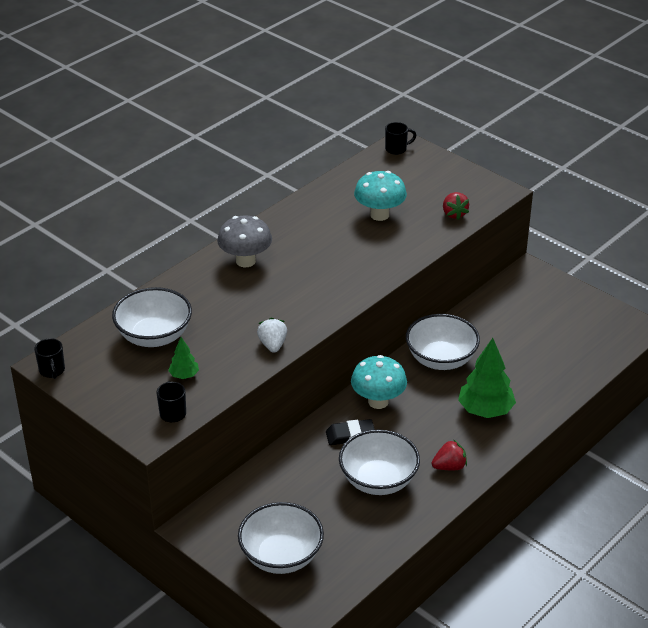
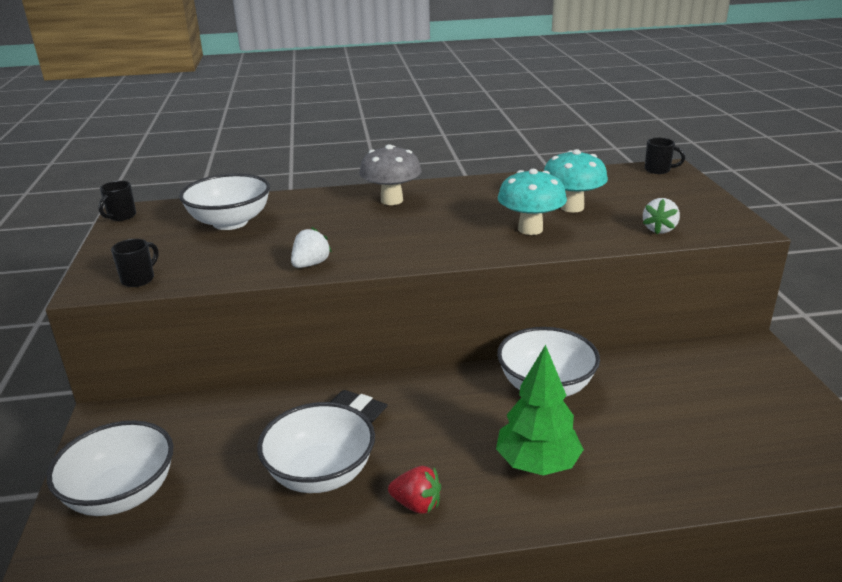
camera: 40 degrees right, 10 degrees down
(184, 375) = (200, 256): green tree -> none
(378, 401) = (426, 395): turquoise mushroom -> turquoise mushroom (530, 229)
(454, 214) = (659, 229): red strawberry -> white strawberry

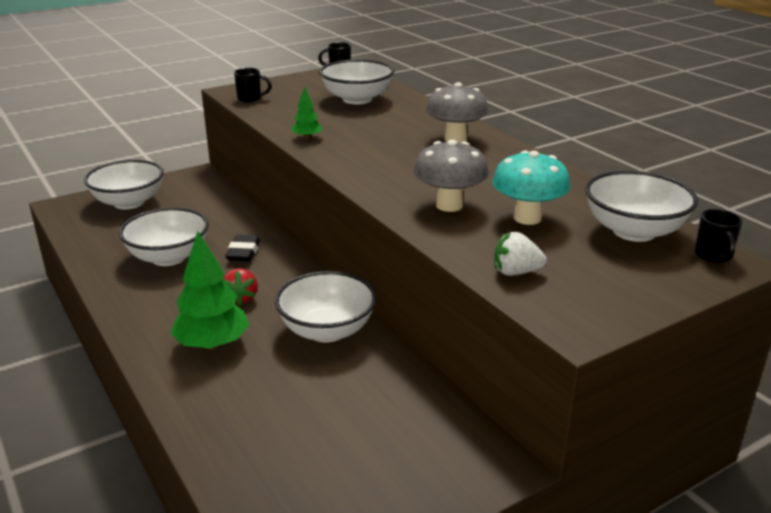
camera: 65 degrees right, 0 degrees up
(311, 264) = (307, 138): white strawberry -> green tree
(417, 504) = (147, 301): red strawberry -> red strawberry (241, 298)
(530, 229) = (449, 205): turquoise mushroom -> grey mushroom
(613, 181) = (634, 231): none -> white bowl

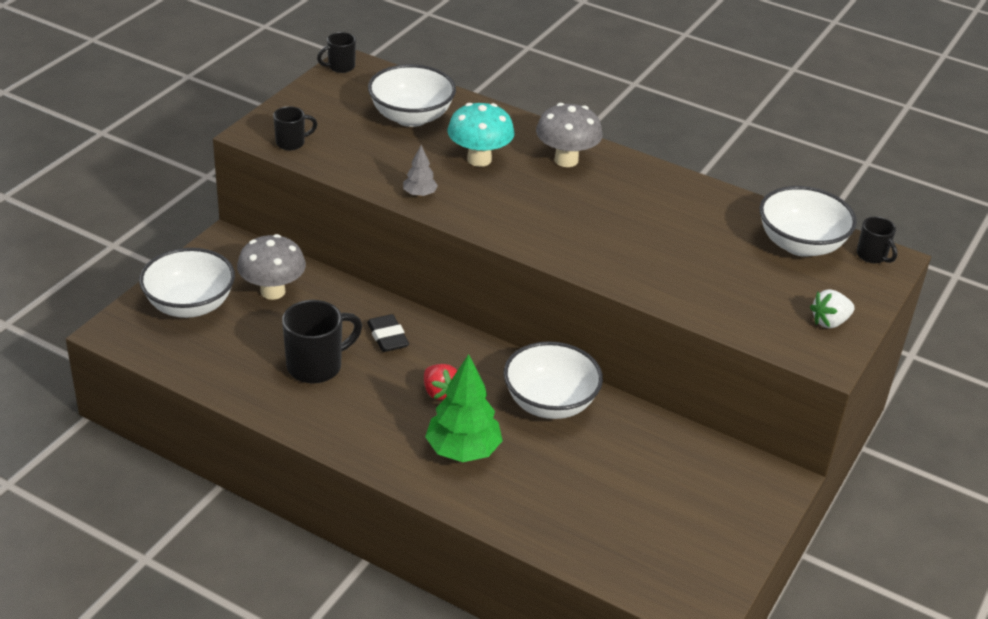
camera: 30 degrees left, 10 degrees up
(168, 257) = (316, 366): white bowl -> black mug
(307, 138) = (419, 194): green tree -> grey tree
(449, 205) = (635, 255): grey mushroom -> grey mushroom (273, 291)
(516, 272) = (746, 317): white strawberry -> white strawberry (829, 322)
(527, 218) = (709, 252): turquoise mushroom -> turquoise mushroom (479, 159)

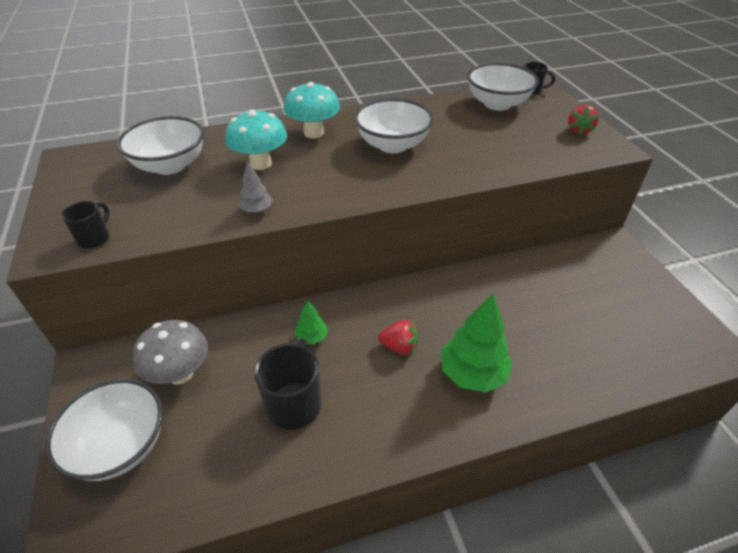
camera: 45 degrees left, 5 degrees up
(340, 67) = (61, 164): black mug -> none
(387, 337) = (312, 337): black eraser -> green tree
(550, 403) = (464, 296): white bowl -> white bowl (392, 145)
(566, 160) = (314, 133): grey mushroom -> turquoise mushroom
(829, 322) = (579, 130): white strawberry -> red strawberry

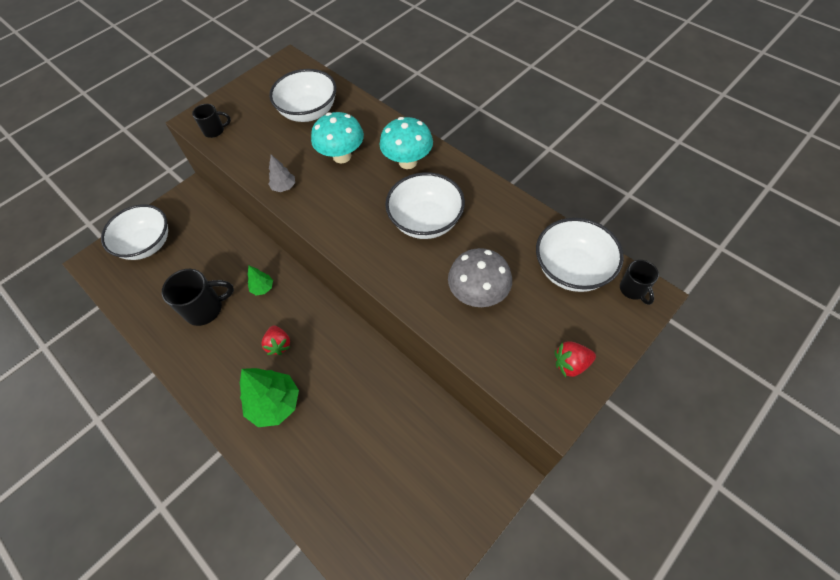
camera: 65 degrees right, 15 degrees up
(180, 373) = (203, 238): grey mushroom -> grey mushroom (478, 294)

